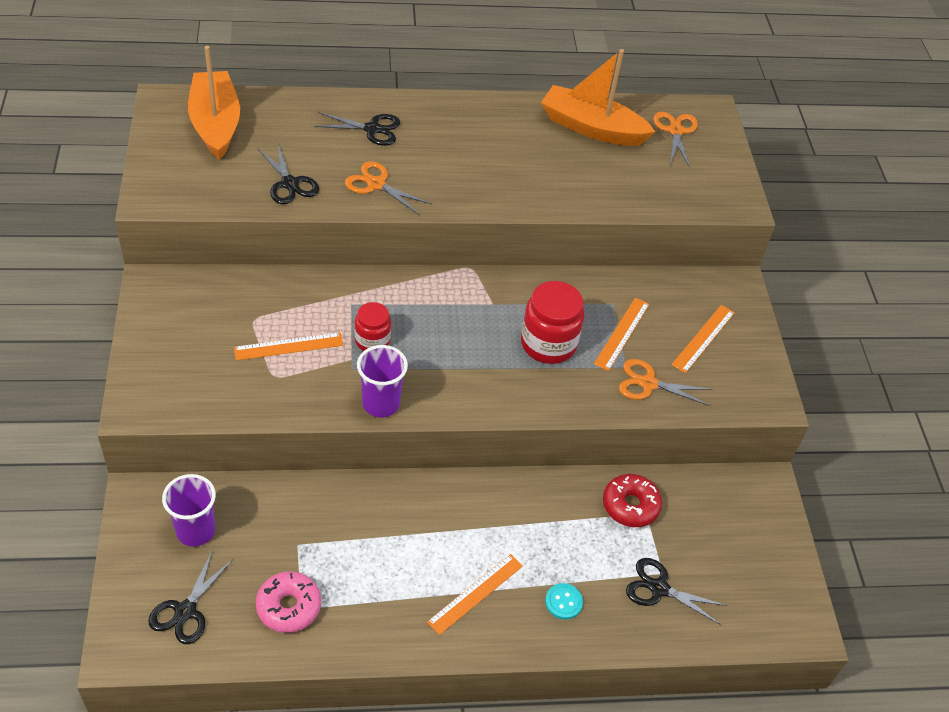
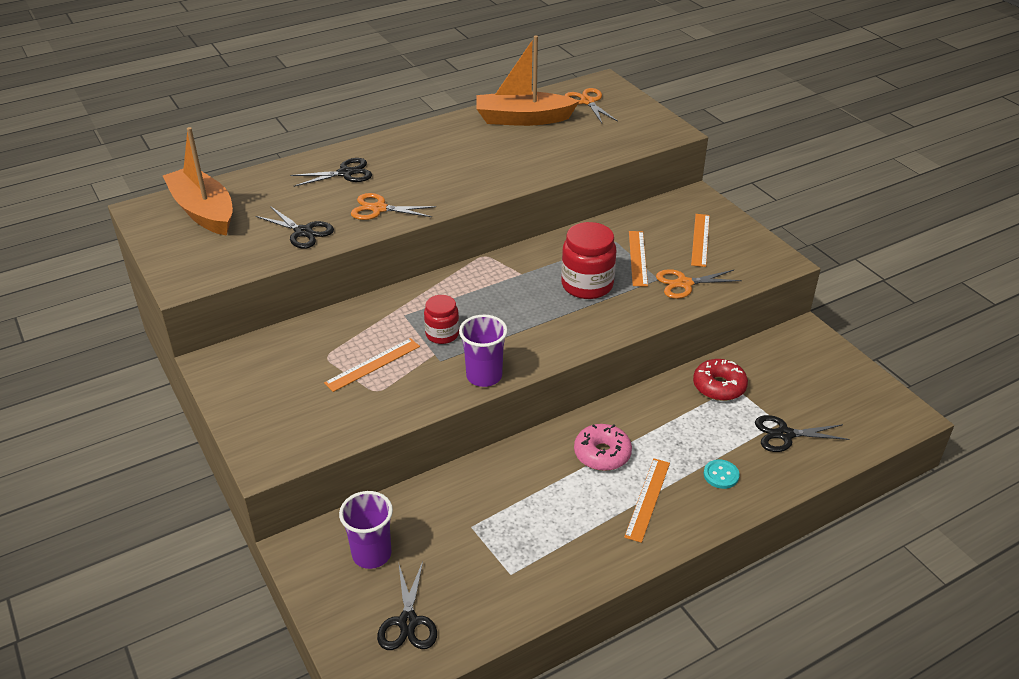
camera: 20 degrees left, 10 degrees down
(288, 606) = (498, 577): pink donut -> pink donut (602, 454)

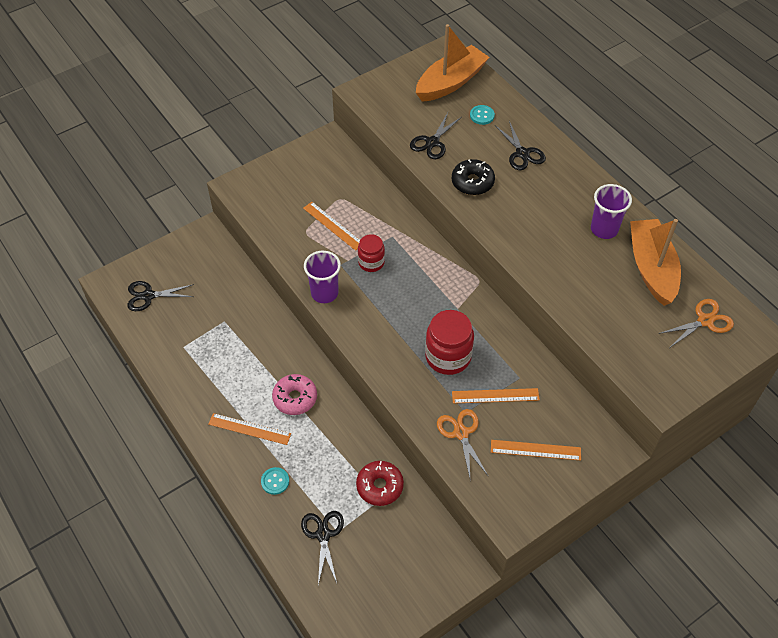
camera: 85 degrees right, 15 degrees up
(273, 194) = (482, 115): none -> turquoise button
(371, 554) = (201, 270): purple cup -> purple cup (604, 229)
(379, 209) = (472, 182): orange scissors -> black donut

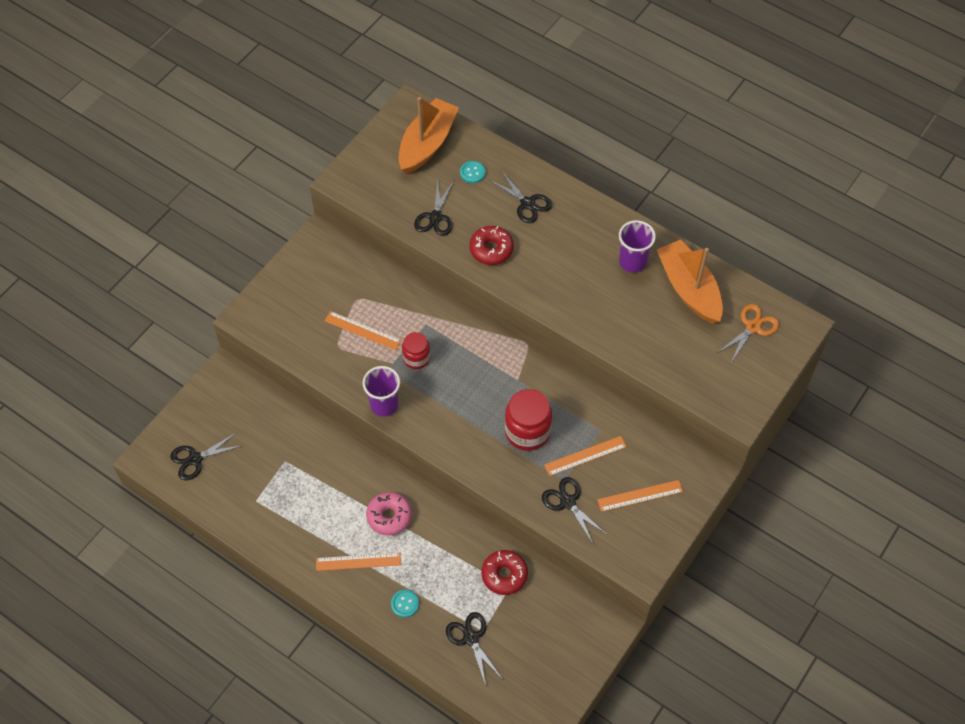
camera: 20 degrees left, 5 degrees up
(461, 433) = (568, 502): orange scissors -> black scissors
(472, 182) = (491, 249): black donut -> red donut

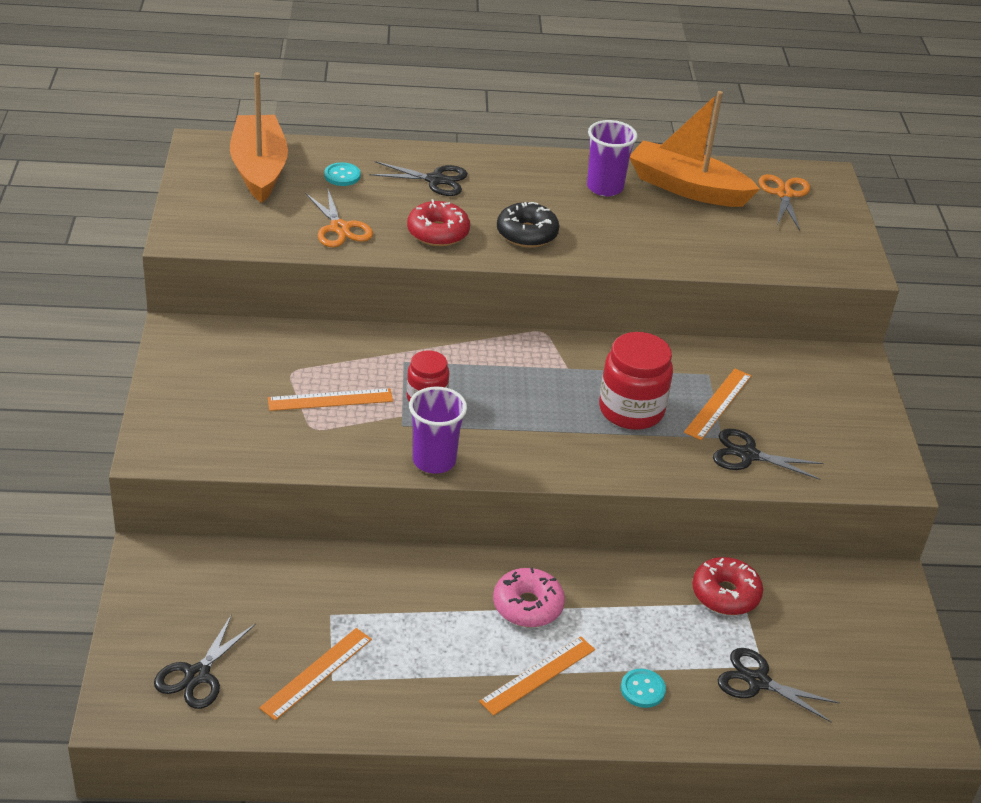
camera: 40 degrees left, 20 degrees down
(435, 217) = (339, 228): black scissors -> orange scissors
(545, 277) = (527, 234): none -> black donut
(640, 495) = (814, 412): orange ruler -> orange ruler (316, 673)

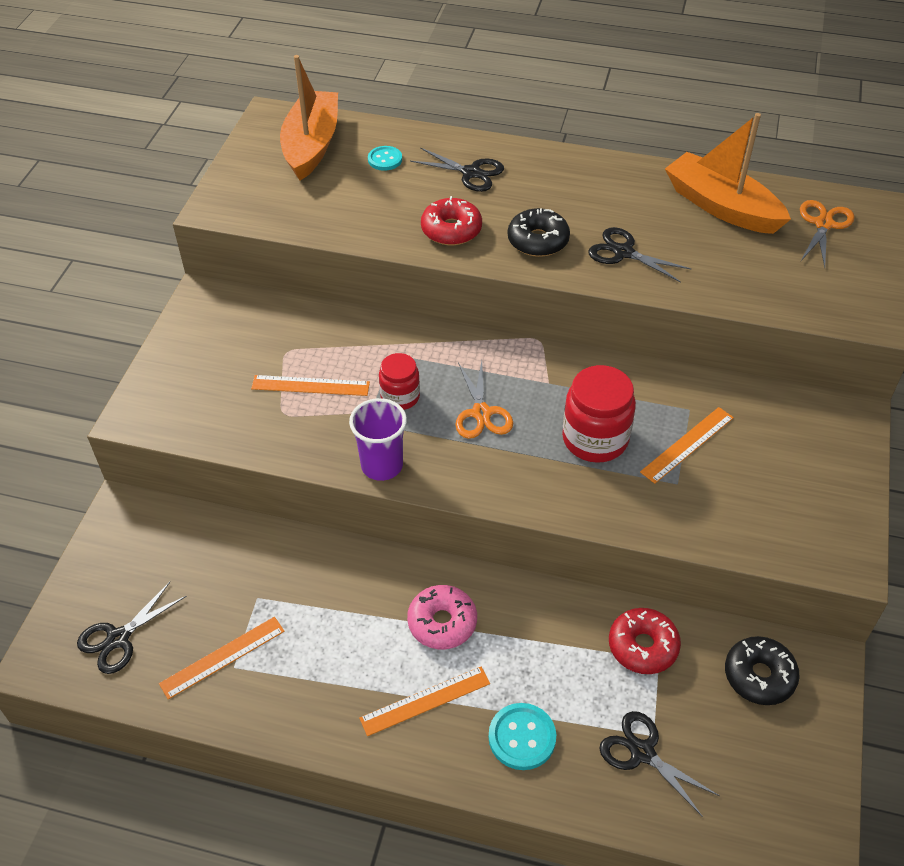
camera: 20 degrees right, 10 degrees up
(339, 228) = (360, 215): orange scissors -> orange scissors (481, 413)
(605, 187) = (636, 197): purple cup -> none
(642, 689) = (522, 737): turquoise button -> turquoise button, size x1.51
(748, 455) = (698, 508): black scissors -> black scissors (623, 252)
(838, 601) = (759, 676): none -> black donut

